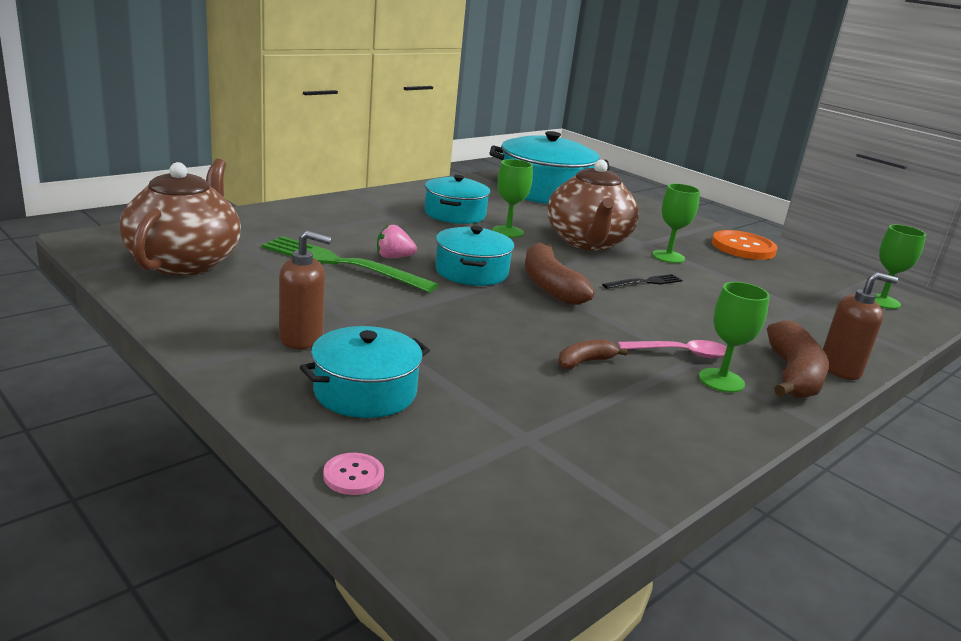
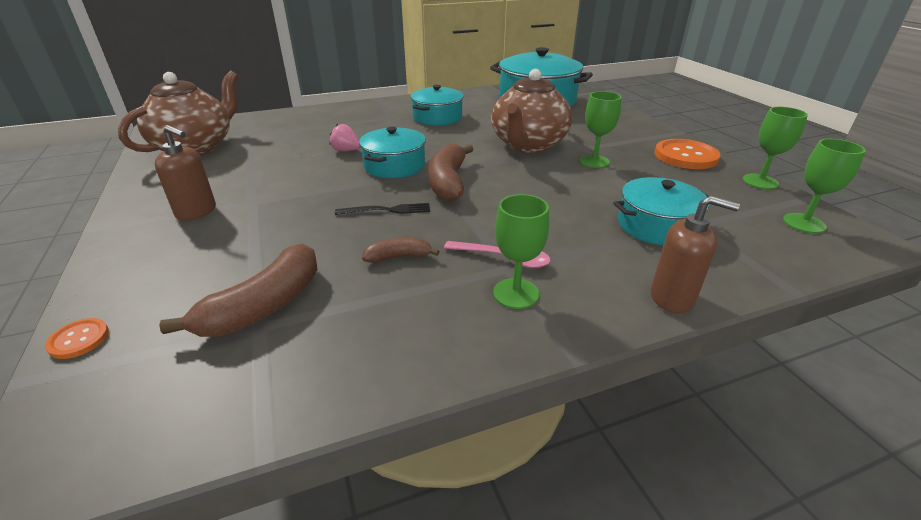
camera: 25 degrees right, 10 degrees up
(342, 264) = (301, 154): green fork -> none
(353, 475) = (79, 339): pink button -> orange button
(365, 391) = (184, 262): turquoise pot -> turquoise pot (656, 226)
(508, 231) = (465, 133): green goblet -> green goblet (760, 181)
(645, 282) = (543, 184): black fork -> black fork (387, 210)
(792, 375) = (604, 298): brown banana -> brown banana (264, 306)

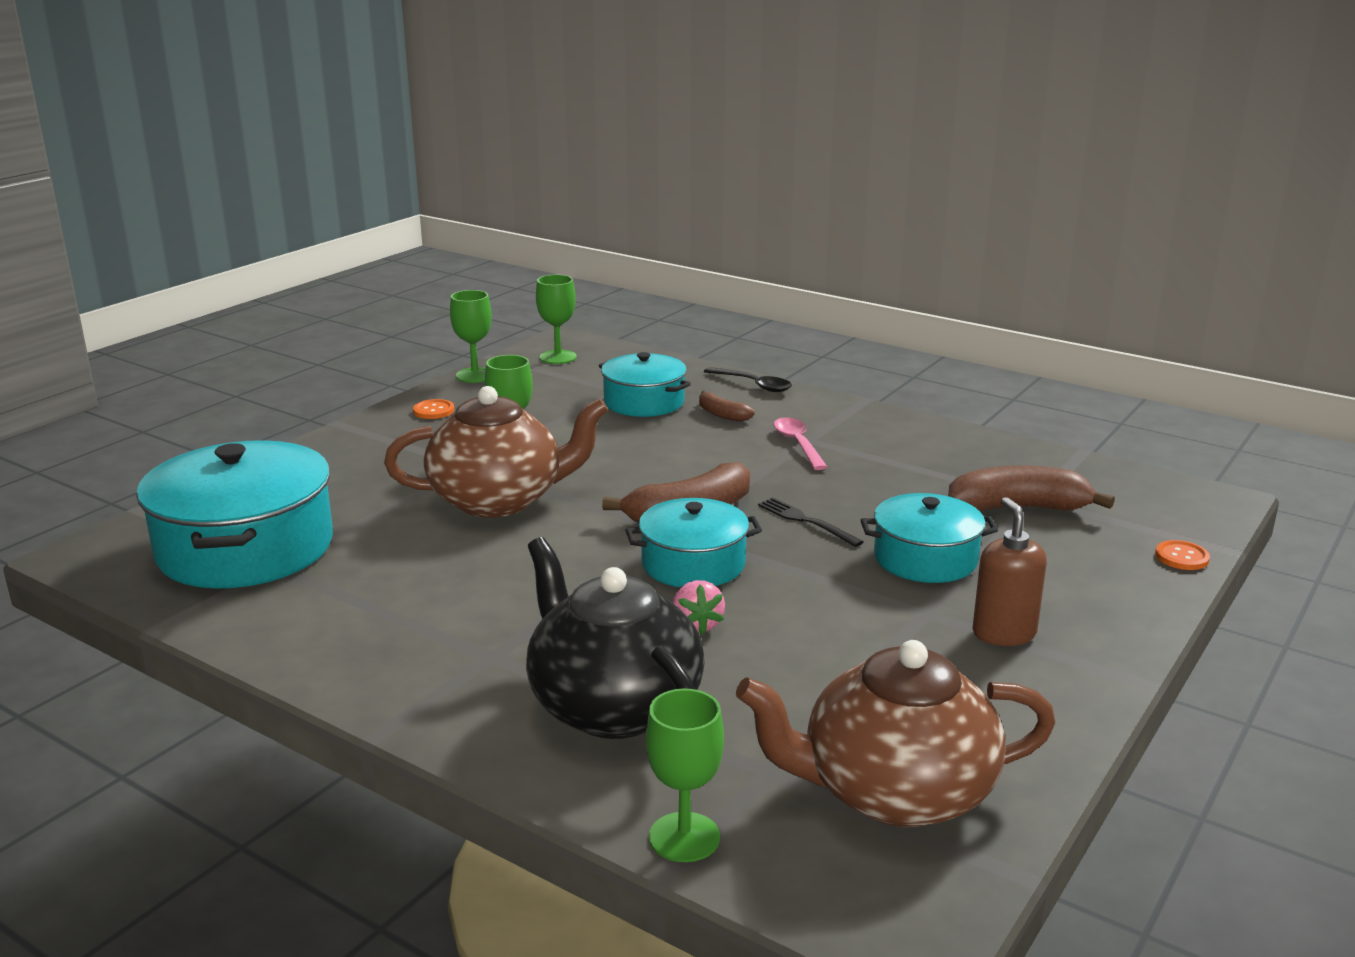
camera: 125 degrees left, 10 degrees down
(327, 125) = (613, 706): none -> black teapot
(398, 257) = (869, 484): brown banana -> brown banana (722, 414)
(437, 117) = (447, 608): turquoise pot -> turquoise pot (925, 559)
(516, 293) = (835, 429): green goblet -> green goblet (684, 837)
(672, 298) = (753, 385): brown soap dispenser -> black spoon
(685, 156) = (433, 411): orange button -> orange button, size x0.49

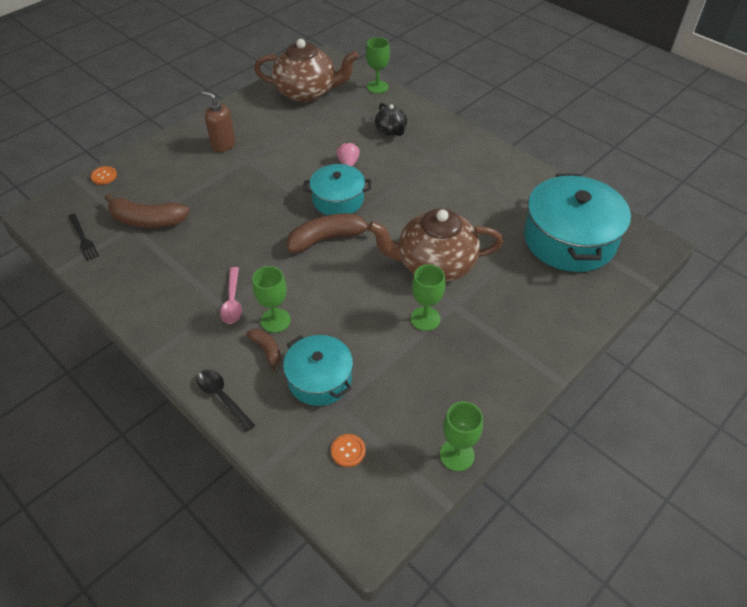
camera: 170 degrees left, 25 degrees up
(433, 411) = (486, 389): orange button -> orange button (348, 451)
(558, 357) = (378, 487): green goblet -> green goblet (275, 320)
(613, 706) = (391, 130): black teapot -> black teapot, size x0.49
(806, 521) = (267, 224): black fork -> black fork (83, 238)
(925, 559) = (224, 189): turquoise pot -> none
(1003, 633) = (223, 145): brown soap dispenser -> brown soap dispenser turned 120 degrees clockwise

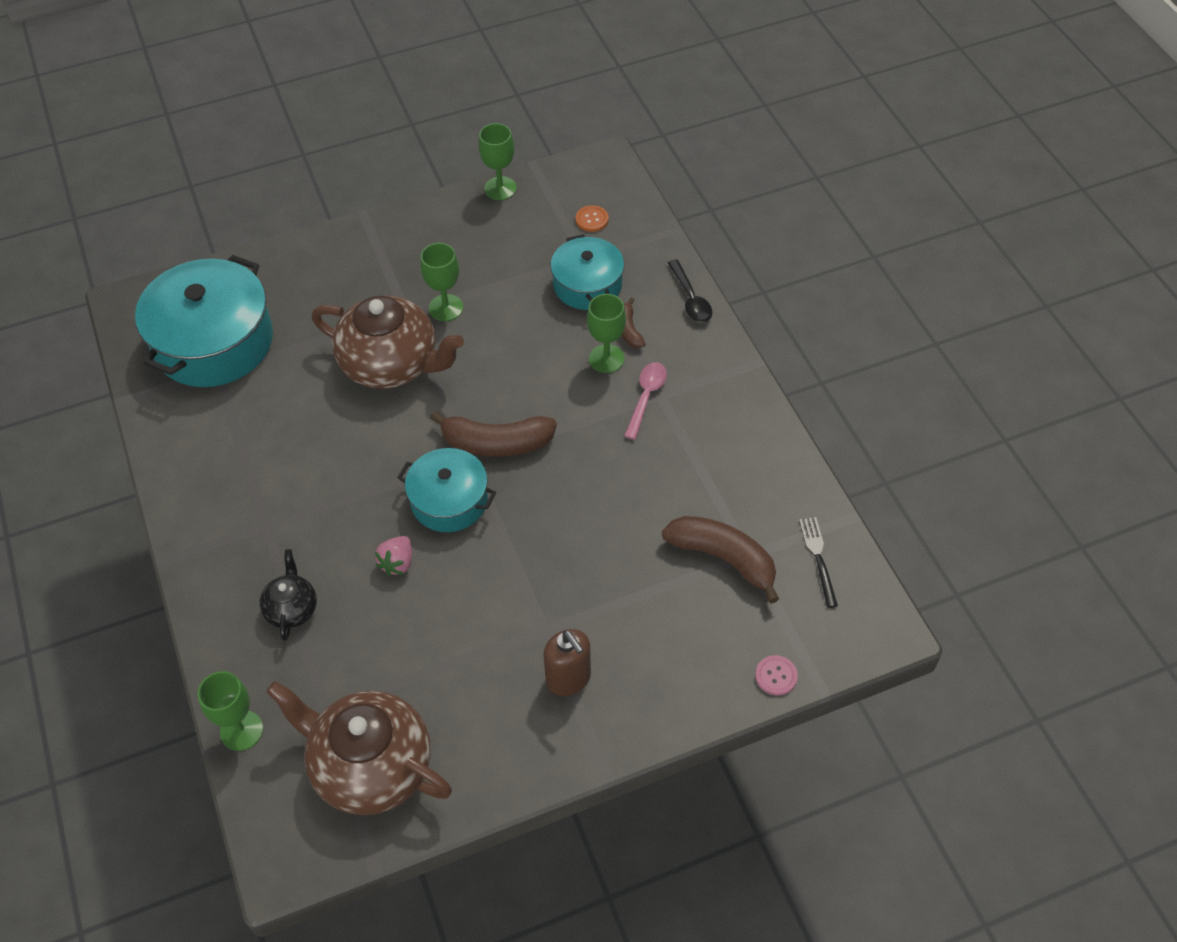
camera: 155 degrees left, 5 degrees up
(104, 176) = (776, 676): orange button -> pink button

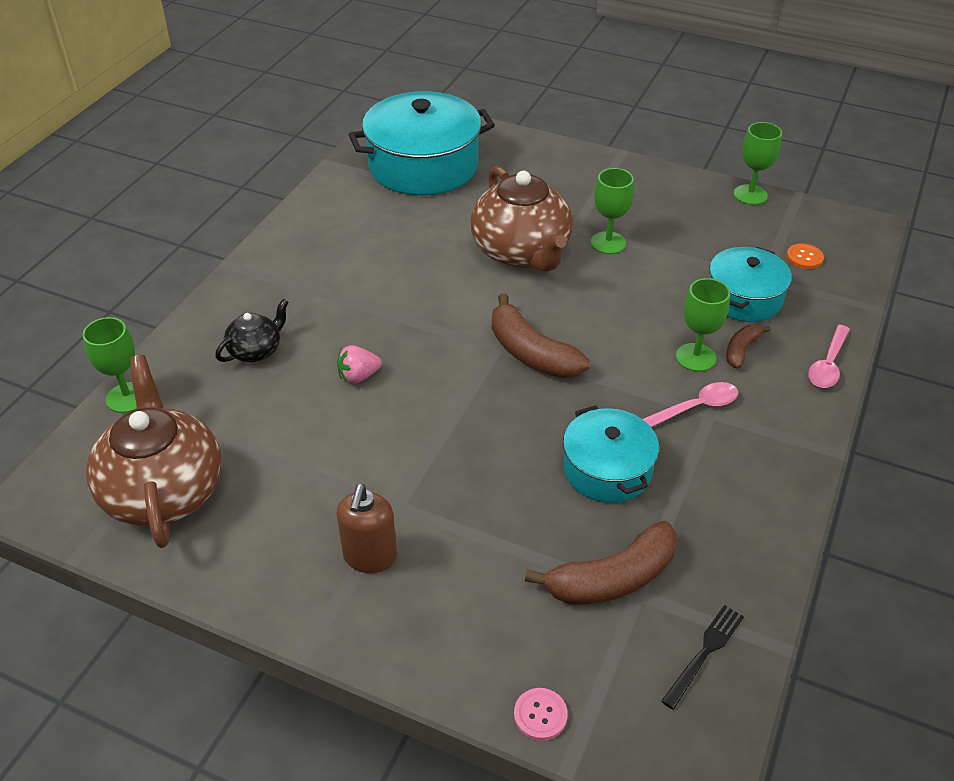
camera: 45 degrees right, 10 degrees down
(449, 500) = (447, 364): turquoise pot -> turquoise pot (607, 469)
(690, 298) = (828, 364): black spoon -> pink spoon
(723, 558) = (612, 578): brown banana -> brown banana turned 75 degrees clockwise

